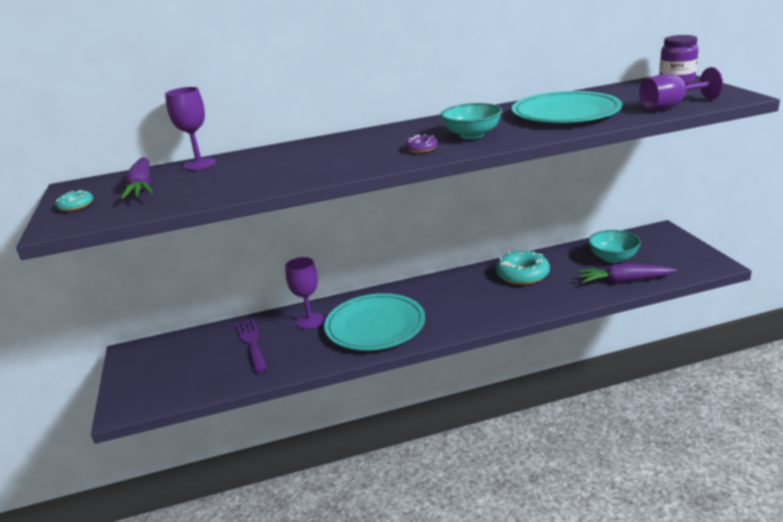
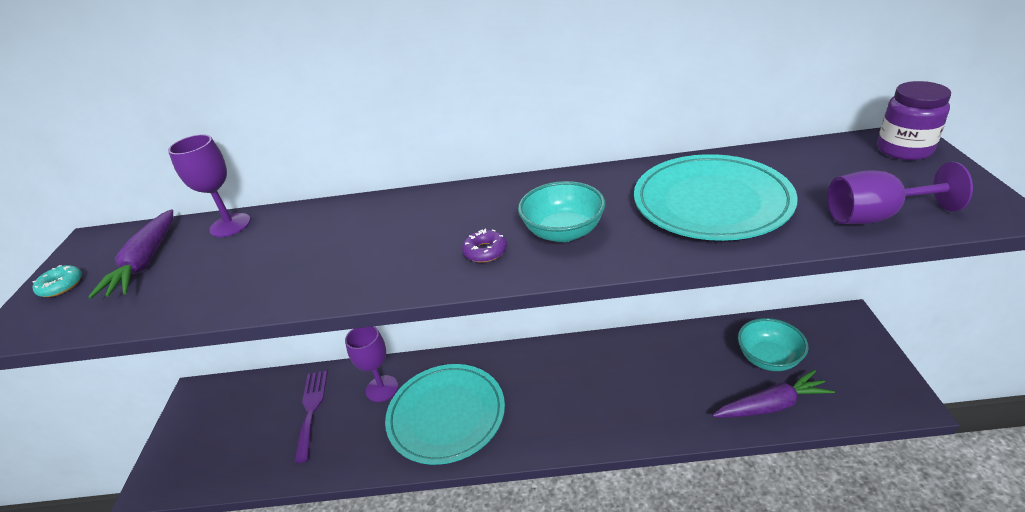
camera: 15 degrees right, 10 degrees up
(522, 274) = (644, 364): turquoise donut -> none
(624, 281) = (771, 405): purple carrot -> purple carrot turned 150 degrees clockwise

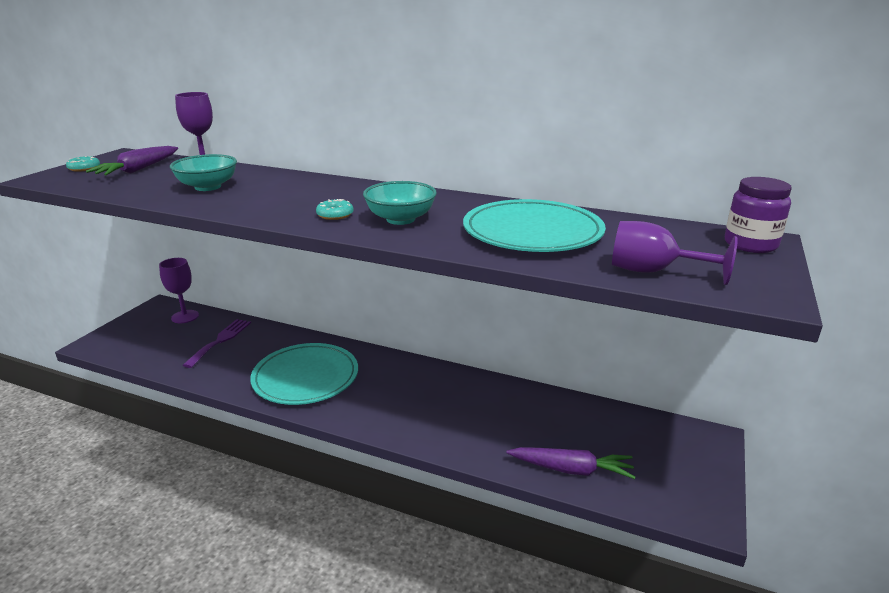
camera: 20 degrees right, 10 degrees down
(382, 388) = (277, 345): purple goblet -> purple goblet (185, 317)
(485, 251) = (335, 215): purple donut -> turquoise donut
(768, 358) = (602, 437): turquoise bowl -> turquoise bowl (208, 187)

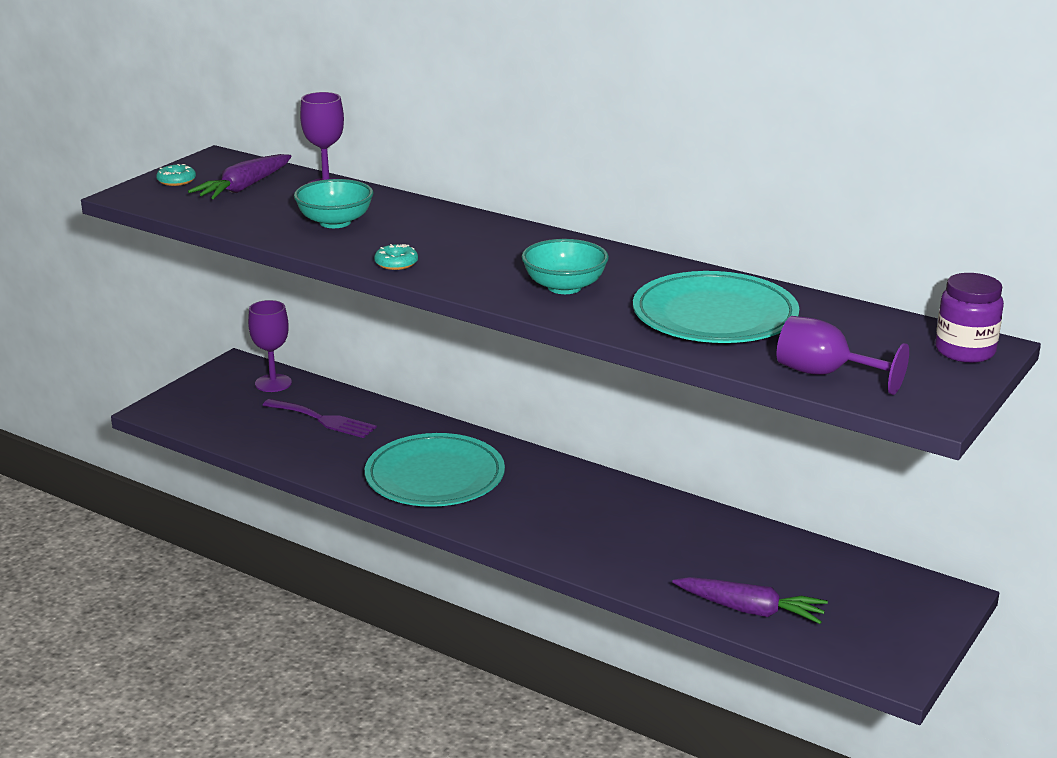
camera: 10 degrees right, 0 degrees up
(220, 340) = (323, 420): purple fork -> purple fork turned 90 degrees clockwise
(335, 215) = (488, 275): turquoise donut -> turquoise donut (396, 263)

